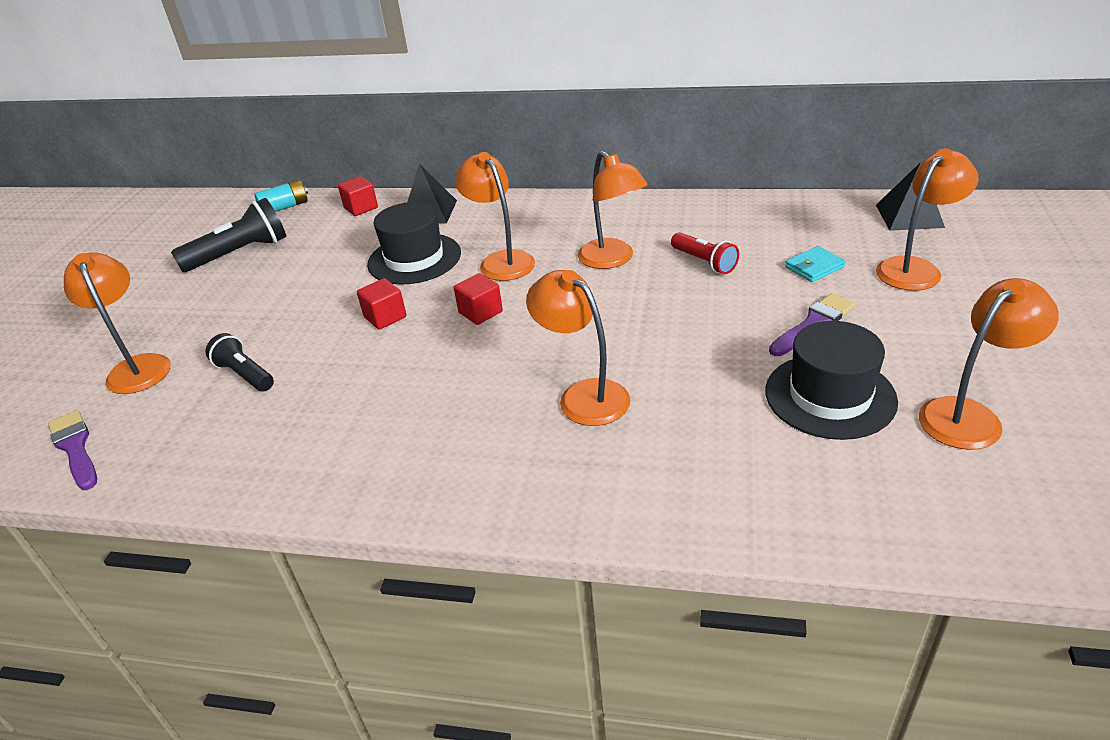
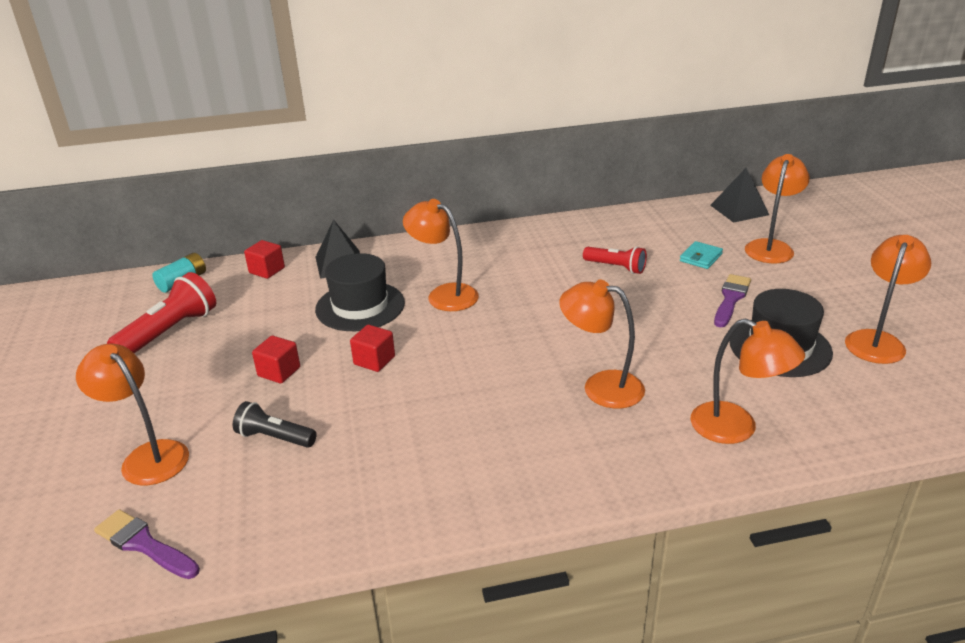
camera: 25 degrees left, 5 degrees down
(240, 253) = (170, 332): black flashlight -> red flashlight
(480, 312) = (460, 340): red cube -> red cube (279, 372)
(612, 260) = (540, 278): orange lamp -> orange lamp (736, 428)

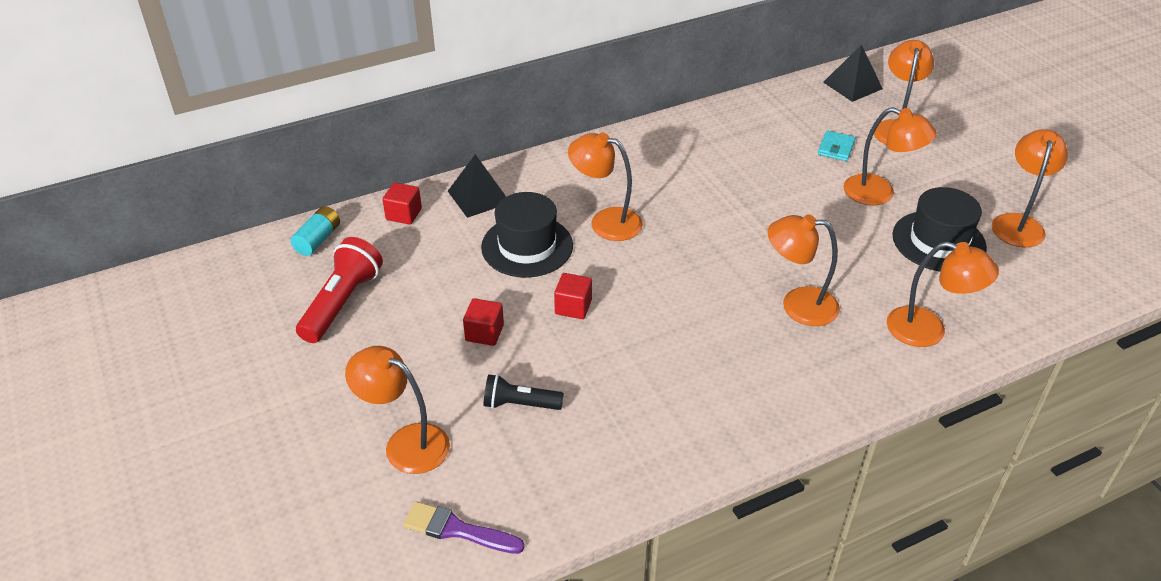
camera: 15 degrees left, 10 degrees up
(616, 267) = (760, 169): red flashlight -> none
(731, 299) = (879, 193): purple brush -> orange lamp

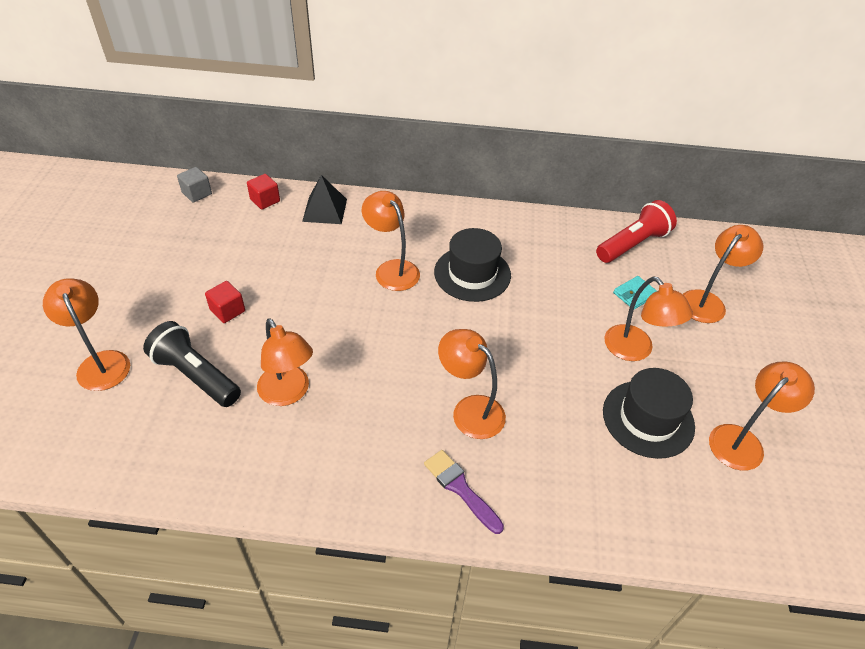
camera: 30 degrees right, 5 degrees up
(318, 239) = (197, 193): turquoise battery -> grey cube
(342, 303) = (166, 243): red flashlight -> red flashlight (632, 244)
(457, 530) = (66, 443): purple brush -> purple brush (460, 488)
(520, 404) = (196, 375): black flashlight -> black flashlight, size x1.60
(527, 246) = (319, 261): black hat -> black hat (472, 273)
(573, 307) = (304, 322): red cube -> none
(852, 85) = (703, 248): black pyramid -> none
(928, 330) = (559, 493): orange lamp -> orange lamp (288, 393)

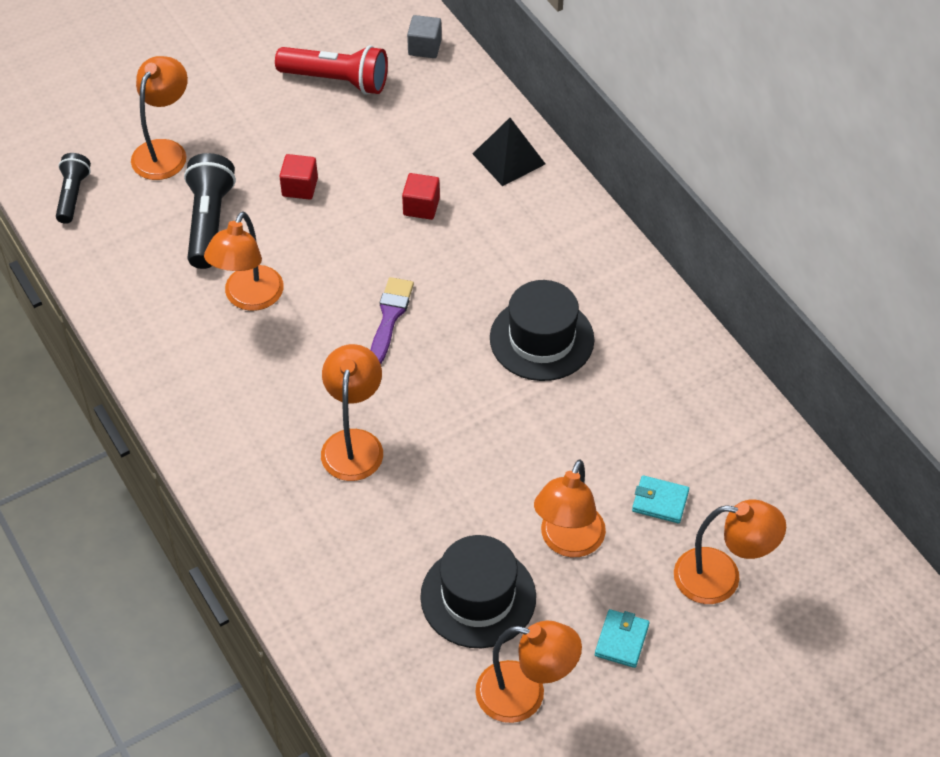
camera: 55 degrees right, 5 degrees up
(64, 444) = (73, 195): none -> black flashlight
(265, 200) = (471, 103): red cube -> red cube (421, 207)
(392, 269) = (478, 269): orange lamp -> none
(460, 488) = (259, 487): purple brush -> purple brush (390, 317)
(632, 244) = (750, 459): red flashlight -> red flashlight (337, 81)
(726, 369) = (621, 640): none -> turquoise wallet

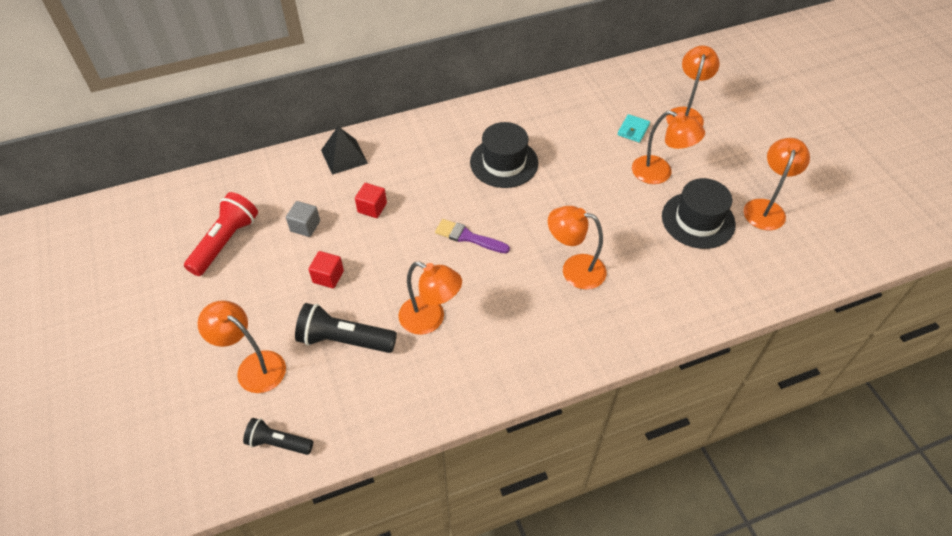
camera: 80 degrees left, 0 degrees up
(424, 47) = (215, 186): grey cube -> grey cube (305, 226)
(621, 640) = (727, 161): turquoise wallet -> none

